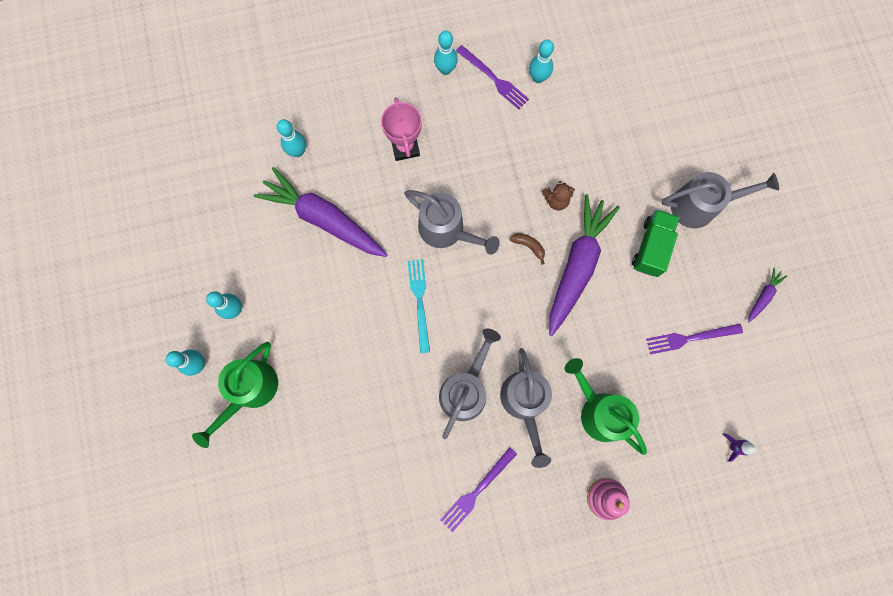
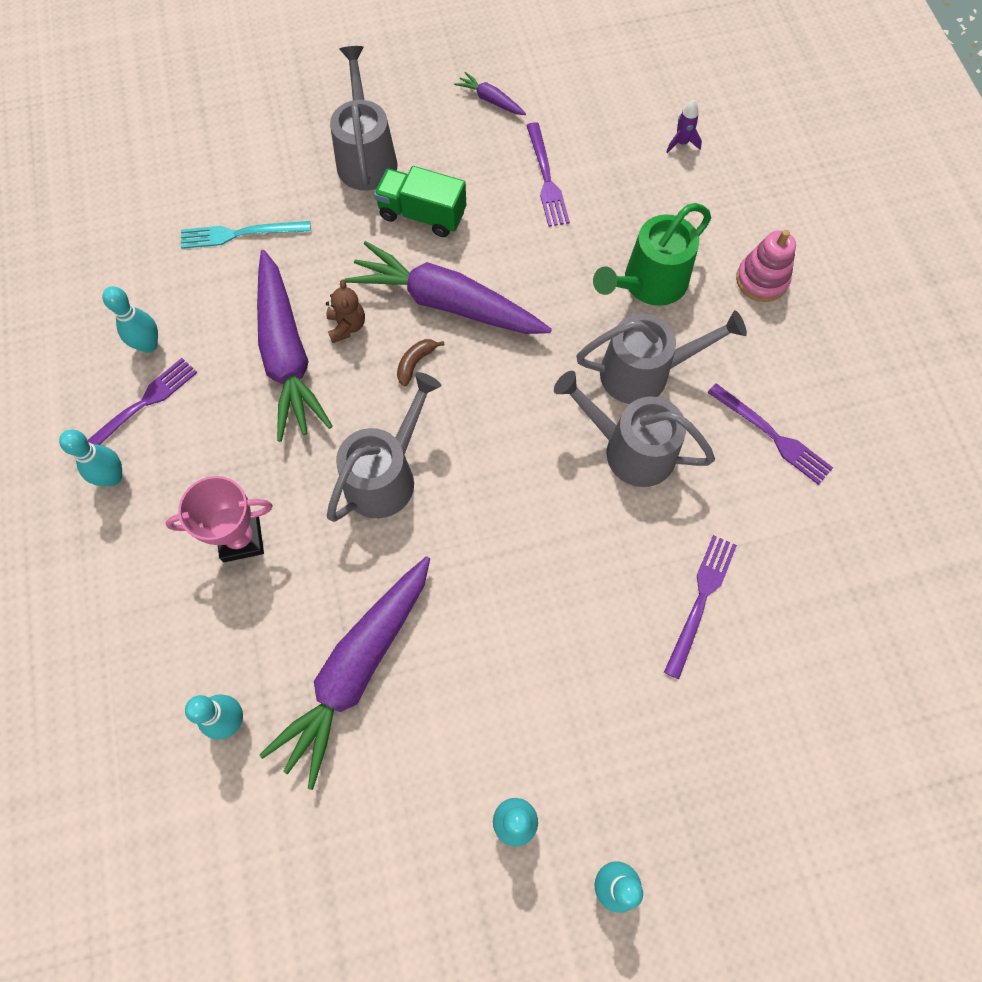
camera: 90 degrees left, 10 degrees down
(250, 391) = (654, 785): green watering can -> none
(360, 429) = (700, 600): none -> purple fork
(419, 301) = (499, 514): turquoise fork -> turquoise fork (240, 234)
(533, 163) = (287, 355): none -> purple carrot

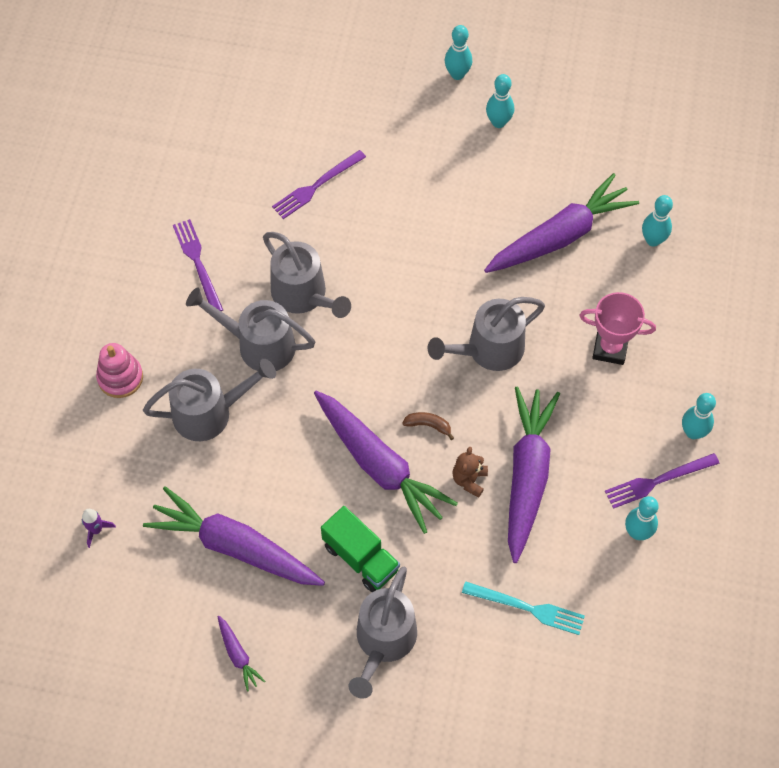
camera: 155 degrees left, 5 degrees down
(415, 363) = (428, 425): brown banana -> brown banana turned 135 degrees counterclockwise
(546, 178) = (235, 546): purple fork -> purple carrot
(648, 284) = (210, 412): green watering can -> grey watering can

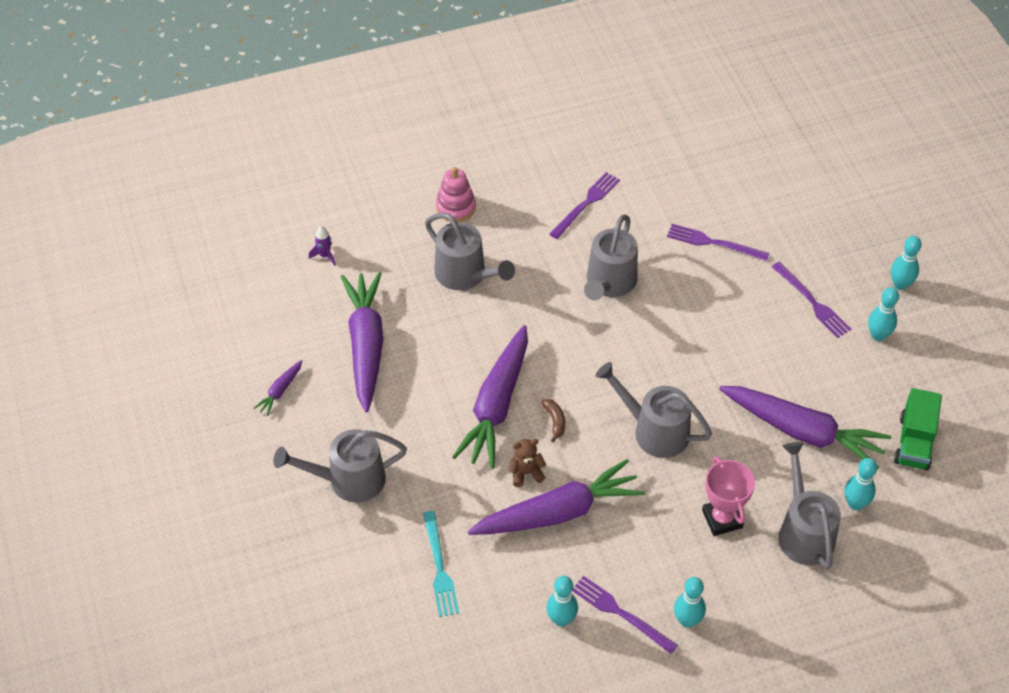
camera: 60 degrees right, 10 degrees down
(258, 344) = (544, 276): grey watering can -> grey watering can (803, 531)
(361, 557) = (409, 431): green truck -> green truck (914, 442)
(432, 149) = (812, 302): none -> purple fork

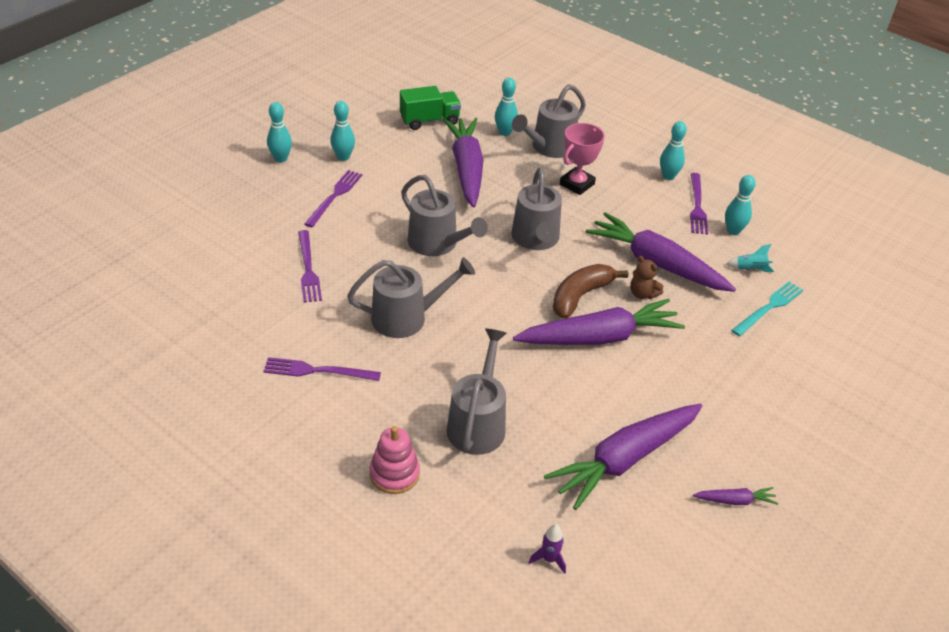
camera: 125 degrees left, 10 degrees down
(348, 480) = (763, 399): grey watering can -> grey watering can (438, 244)
(498, 591) = (750, 269): none -> turquoise rocket
(555, 421) = (580, 296): brown banana -> brown banana, size x2.03

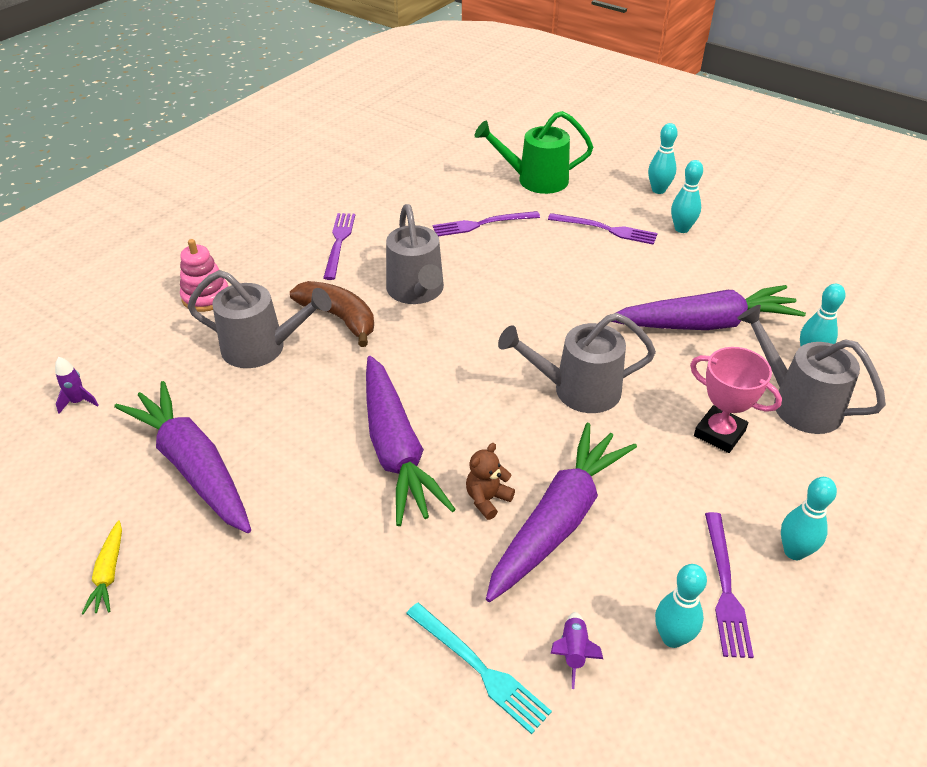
camera: 90 degrees right, 0 degrees up
(240, 228) = (535, 180): none -> green watering can
(429, 120) = (797, 288): green truck -> none
(438, 244) = (544, 307): grey watering can -> none
(580, 296) = (472, 432): brown banana -> brown banana (339, 318)
(697, 206) = (725, 588): purple fork -> purple fork turned 90 degrees counterclockwise
(735, 500) = (109, 573): purple carrot -> yellow carrot
(750, 269) = (573, 652): turquoise rocket -> purple rocket

